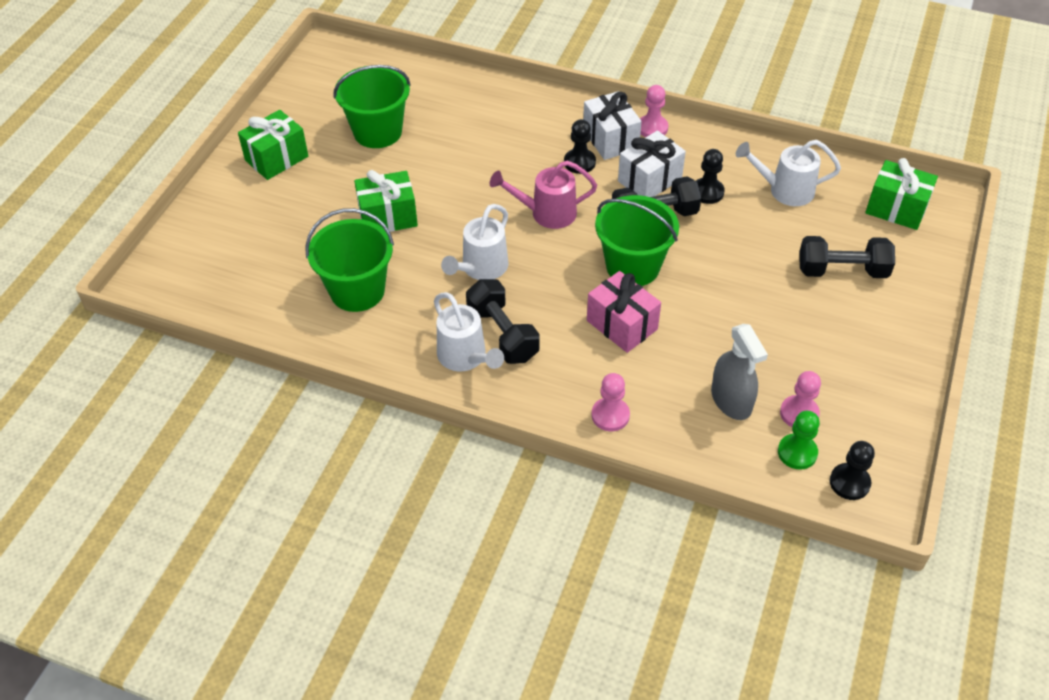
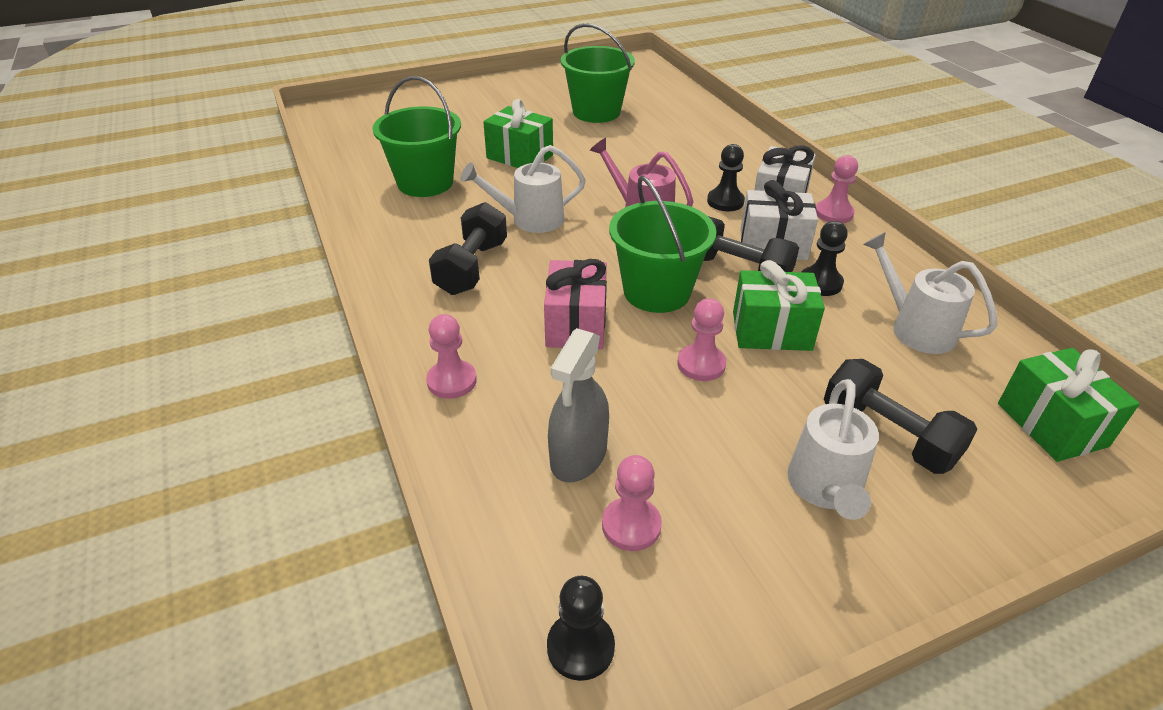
camera: 45 degrees right, 10 degrees down
(276, 158) = (507, 95): green gift -> green gift (771, 331)
(466, 358) = (419, 264): white watering can -> white watering can (825, 489)
(717, 298) = (701, 364): none -> pink pawn
(797, 452) = (569, 561): green pawn -> none

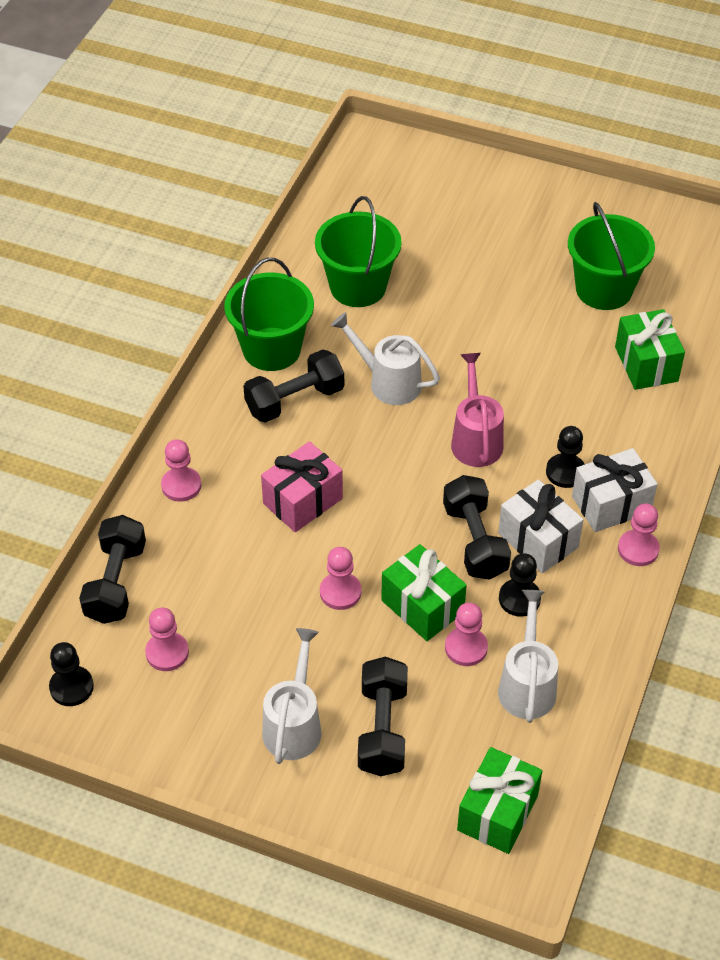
camera: 45 degrees right, 10 degrees up
(493, 504) = (116, 582): none -> black dumbbell
(520, 156) = (465, 304): green gift -> green gift (646, 364)
(578, 456) = (191, 591): grey spray bottle -> none
(656, 292) = (391, 515): green bucket -> green bucket (271, 349)
(825, 489) = (294, 724): white watering can -> white watering can turned 135 degrees clockwise
(842, 335) = (466, 648): none -> pink pawn

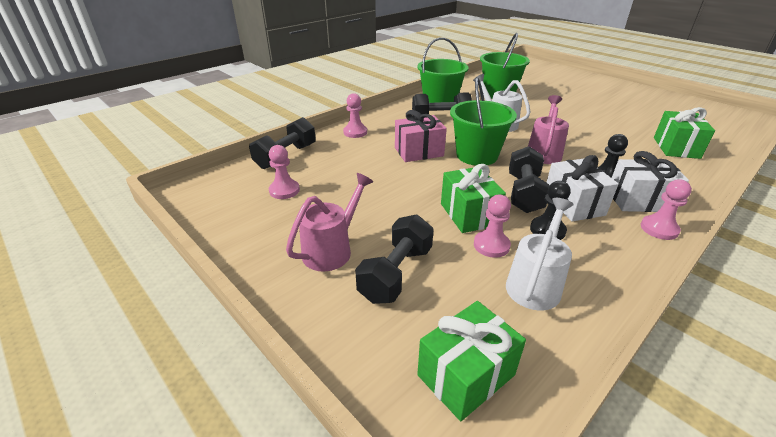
camera: 25 degrees right, 15 degrees down
(71, 687) = (215, 189): black pawn -> none
(294, 724) = (332, 249): white watering can -> pink watering can
(340, 592) = (415, 193): pink pawn -> none
(603, 289) = (649, 118): green bucket -> green bucket (476, 155)

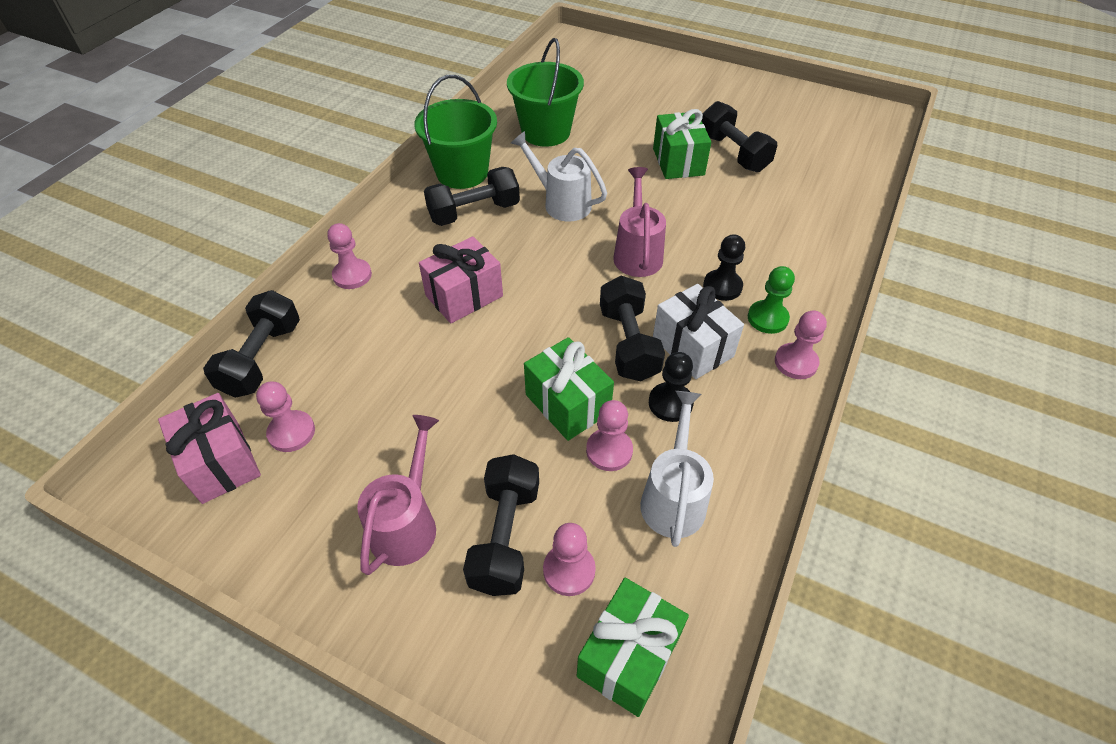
camera: 20 degrees left, 15 degrees up
(237, 195) = (221, 462): none -> pink gift
(436, 305) = (569, 570): none -> pink pawn
(476, 155) = (548, 283): green bucket -> none
(627, 119) = (733, 153): none -> black dumbbell
(638, 201) = (767, 318): white gift -> green pawn
(676, 148) = (799, 202): green gift -> green gift (678, 162)

